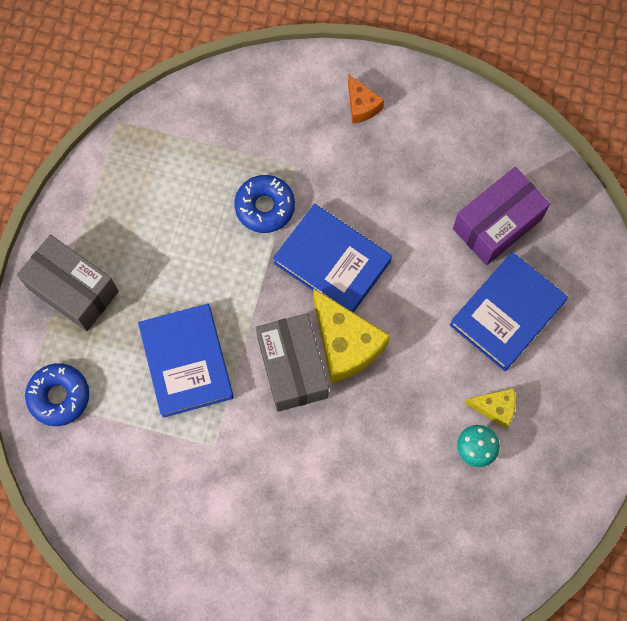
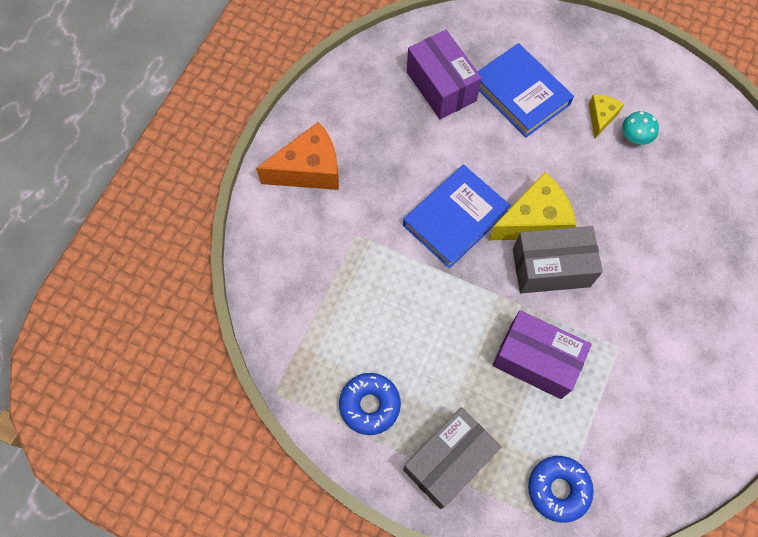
camera: 80 degrees left, 5 degrees down
(186, 362) = (536, 360): blue book -> purple box
(265, 207) = (392, 267): blue donut -> blue donut (370, 405)
(361, 106) = (309, 169): orange cheese -> orange cheese, size x1.87

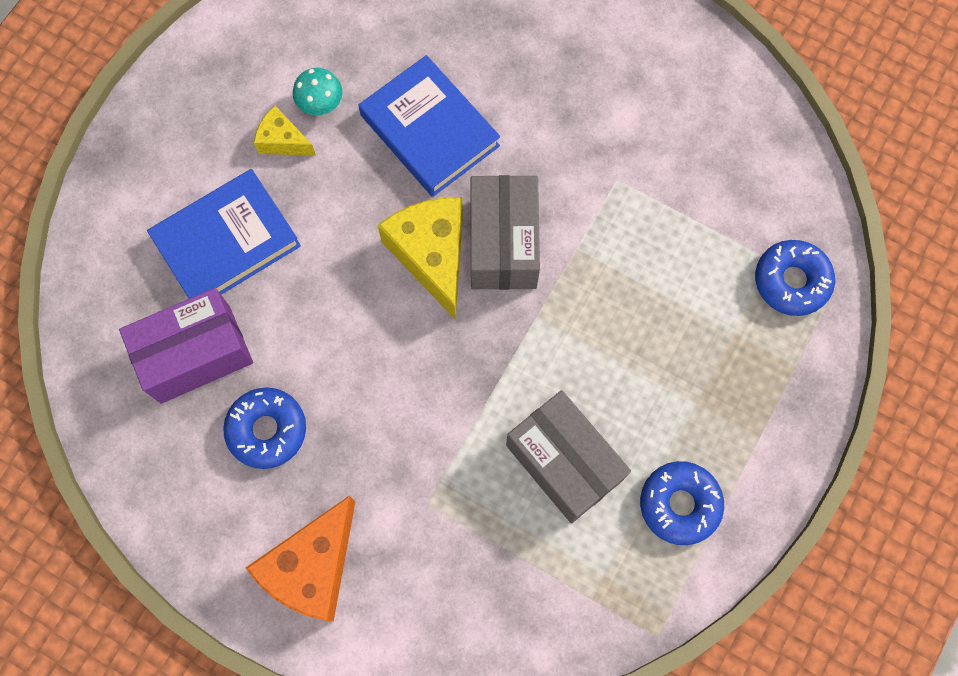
camera: 85 degrees left, 5 degrees up
(309, 169) = (312, 567): orange cheese -> orange cheese turned 135 degrees counterclockwise
(396, 133) = (267, 430): none -> blue donut
(448, 461) = (755, 409): grey box -> grey box (564, 462)
(455, 219) = (418, 359): blue book -> blue book (430, 130)
(536, 360) = (629, 282): purple box -> none

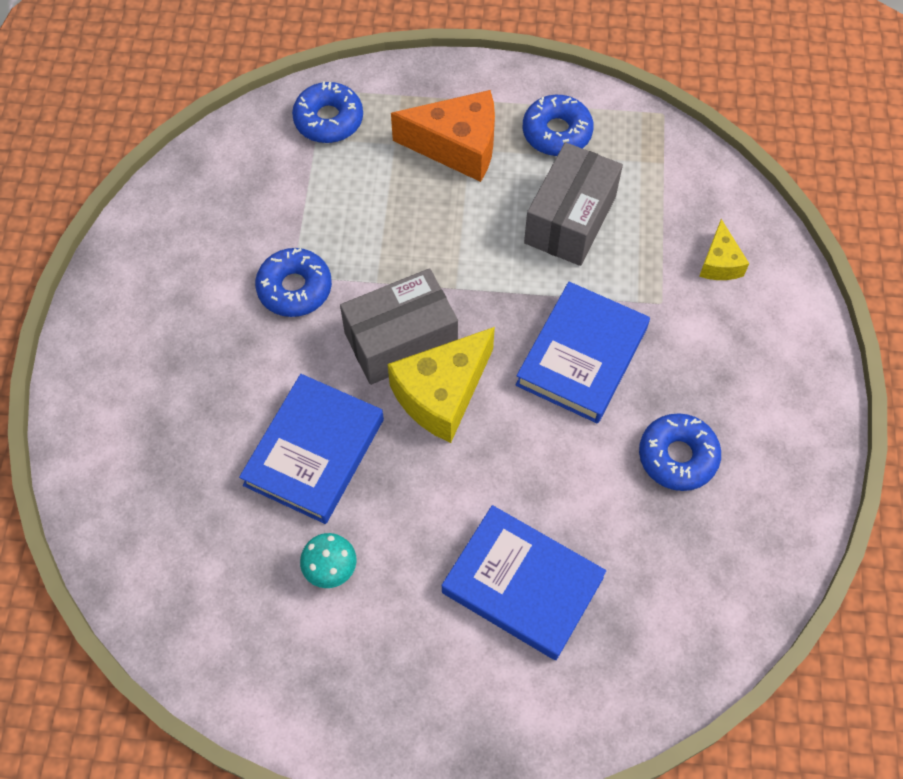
camera: 115 degrees left, 10 degrees down
(195, 354) = (646, 555): purple box -> none
(282, 141) = (389, 586): yellow cheese -> yellow cheese (719, 263)
(312, 567) = (766, 364): orange cheese -> orange cheese (457, 146)
(408, 396) = (581, 356): none -> blue book
(602, 175) = (295, 288): none -> blue donut

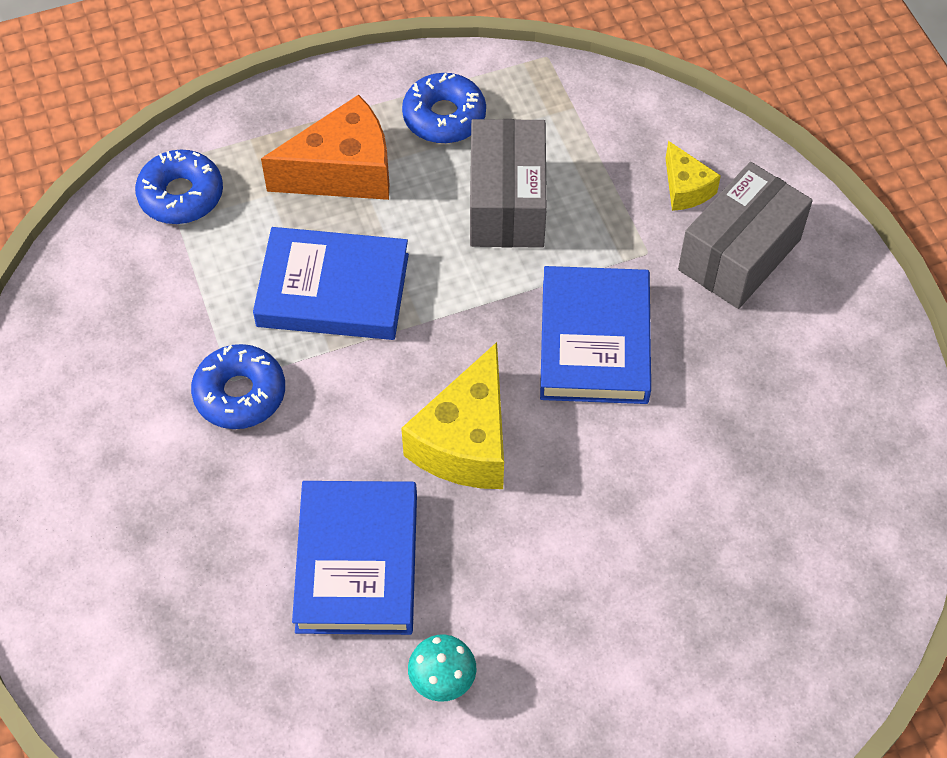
camera: 25 degrees left, 5 degrees down
(401, 340) = (390, 402): grey box -> grey box (739, 254)
(522, 585) = (658, 605): blue book -> blue book (333, 290)
(677, 456) = (747, 403): blue donut -> none

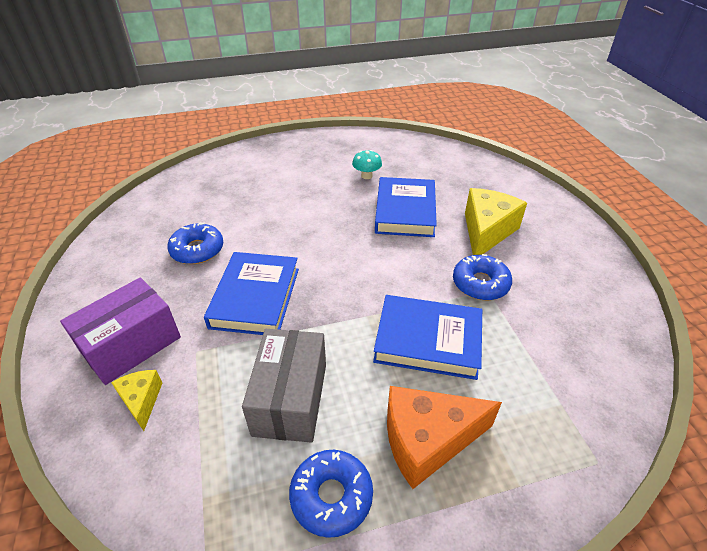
camera: 175 degrees left, 15 degrees down
(181, 195) = (566, 428): blue donut -> blue donut (197, 250)
(466, 441) = (345, 253): yellow cheese -> yellow cheese (486, 231)
(739, 254) = (131, 345): grey box -> purple box

